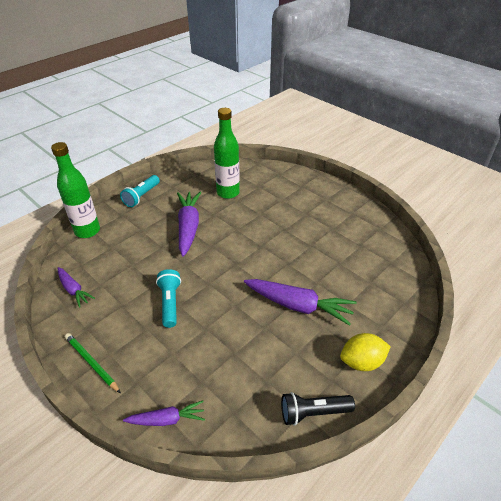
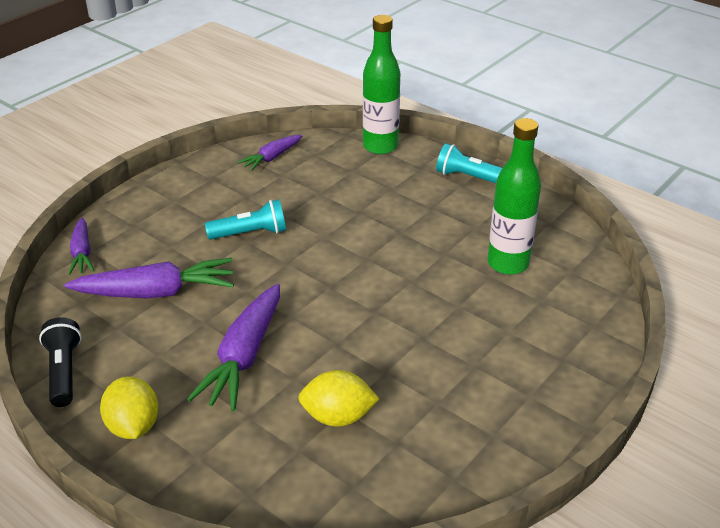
camera: 85 degrees right, 5 degrees down
(92, 363) = (163, 191): green pencil -> none
(188, 227) = (406, 231): purple carrot -> purple carrot (156, 292)
(345, 265) = (338, 417): none -> yellow lemon

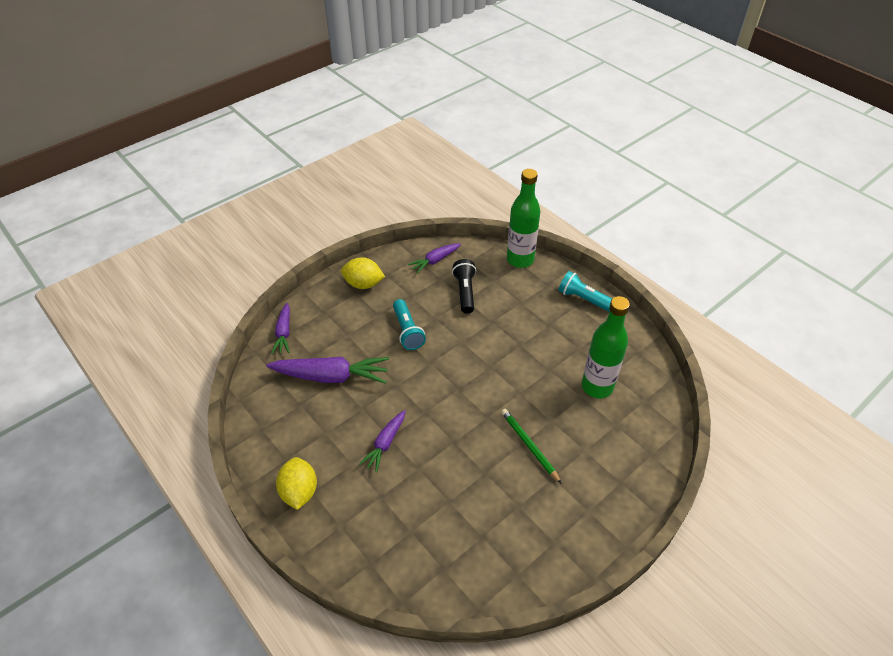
camera: 10 degrees right, 10 degrees up
(64, 372) = (258, 437): black flashlight -> black flashlight (465, 292)
(244, 357) = (385, 443): purple carrot -> purple carrot, size x0.57
(250, 233) = (407, 331): turquoise flashlight -> turquoise flashlight turned 75 degrees clockwise
(338, 417) = (443, 507): yellow lemon -> yellow lemon (363, 284)
(436, 335) = (529, 445): none -> green pencil

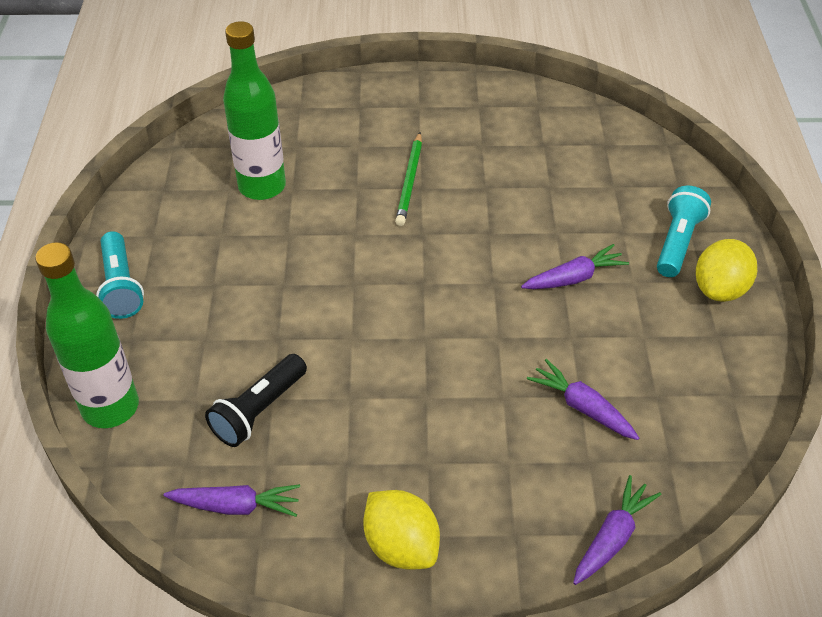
camera: 140 degrees left, 0 degrees up
(331, 376) = (582, 407): purple carrot -> purple carrot, size x0.57
(407, 331) = (411, 404): turquoise flashlight -> turquoise flashlight (677, 242)

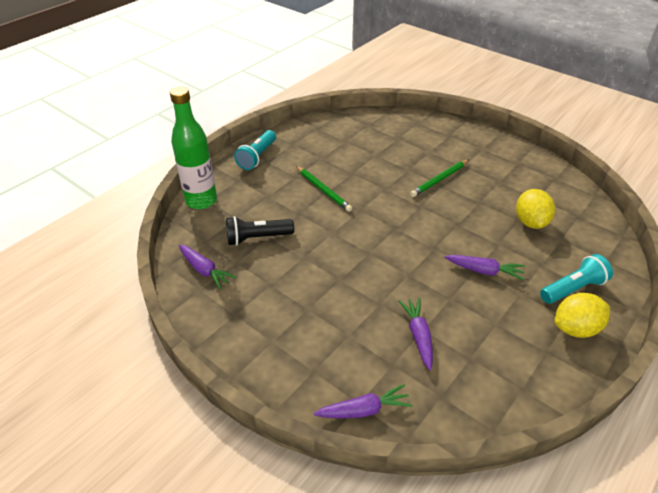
camera: 40 degrees right, 5 degrees down
(262, 186) = (362, 147): green bottle -> none
(274, 283) = (323, 190): none -> green pencil
(401, 546) = (254, 336): yellow lemon -> yellow lemon (530, 222)

